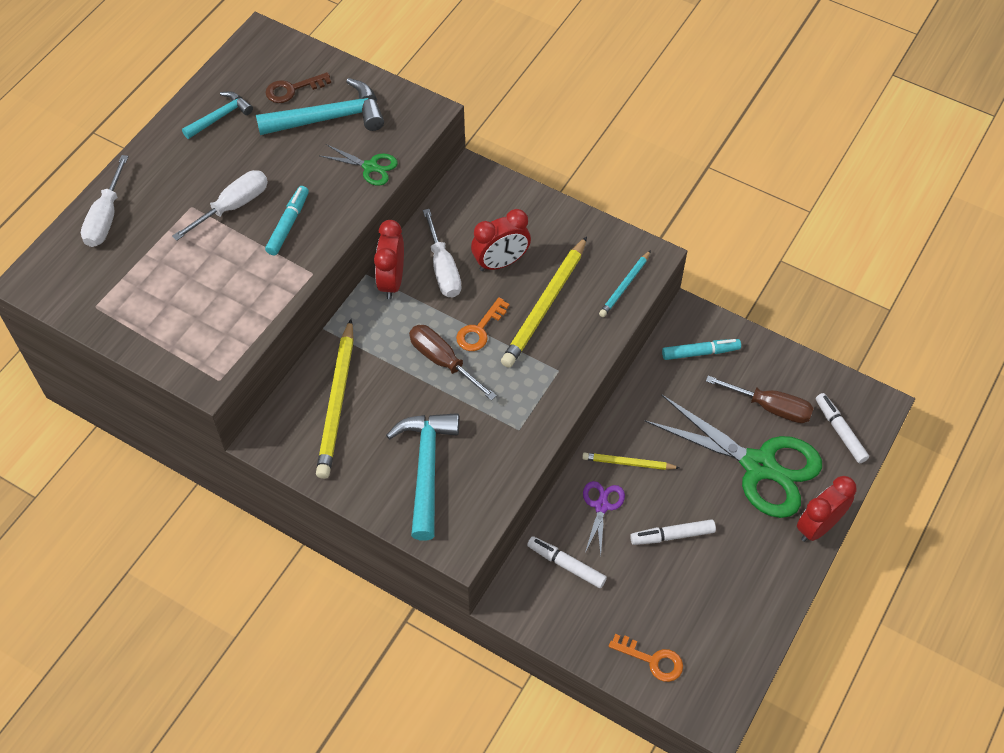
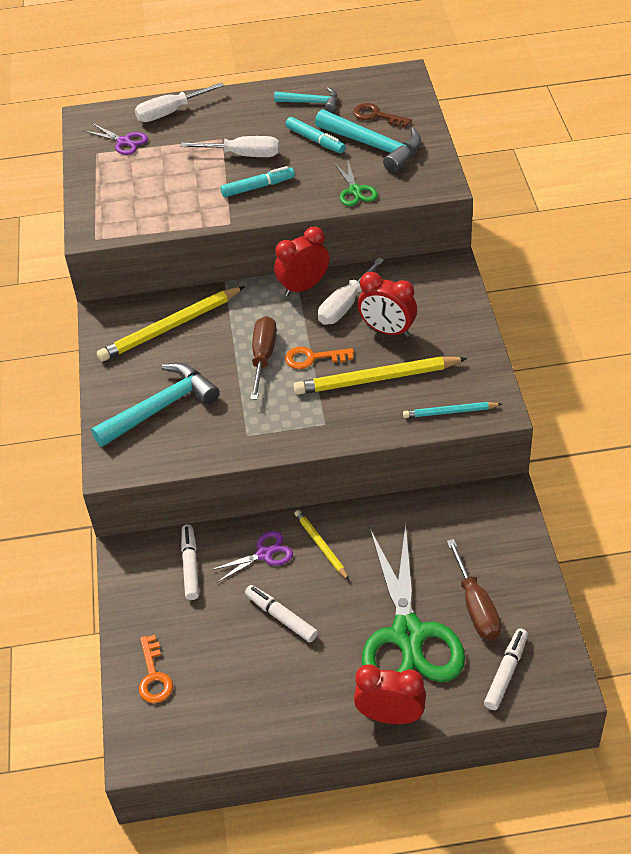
camera: 55 degrees right, 10 degrees down
(105, 276) = (124, 142): none -> purple scissors
(700, 352) = (478, 525): turquoise marker -> turquoise marker (315, 140)

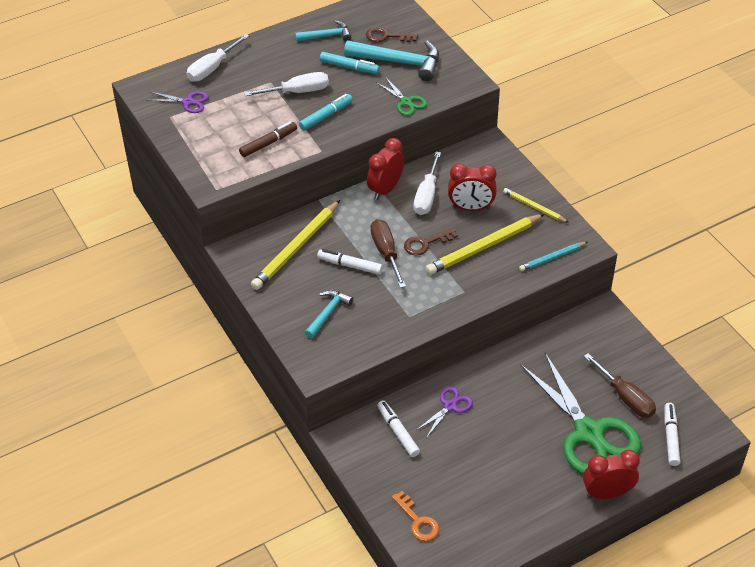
camera: 25 degrees left, 0 degrees up
(161, 407) = (328, 313): turquoise hammer -> turquoise hammer, size x0.58
(179, 203) = (268, 143): none -> brown marker
(281, 617) = (489, 448): white marker -> white marker (350, 265)
(313, 358) = (425, 243): orange key -> brown key
(321, 545) = (489, 387): yellow pencil -> yellow pencil (534, 207)

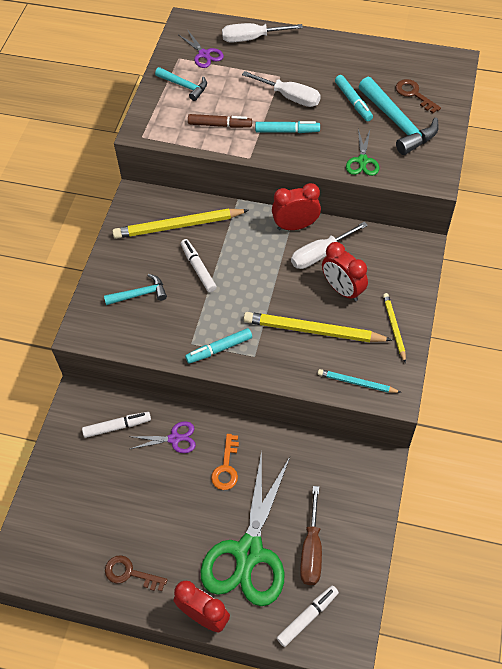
camera: 45 degrees right, 10 degrees up
(327, 36) = (367, 65): turquoise hammer -> turquoise hammer (184, 86)
(386, 252) = (235, 278): brown screwdriver -> none
(398, 431) = (117, 427): white marker -> white marker turned 60 degrees clockwise
(418, 521) = (51, 508): orange key -> orange key (226, 467)
(425, 243) = (272, 293): brown key -> brown key (130, 573)
(434, 305) = (219, 349): none -> turquoise marker

